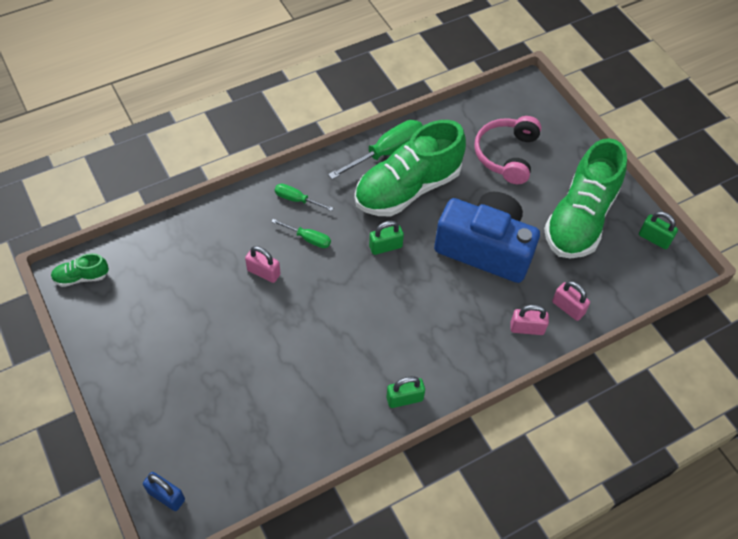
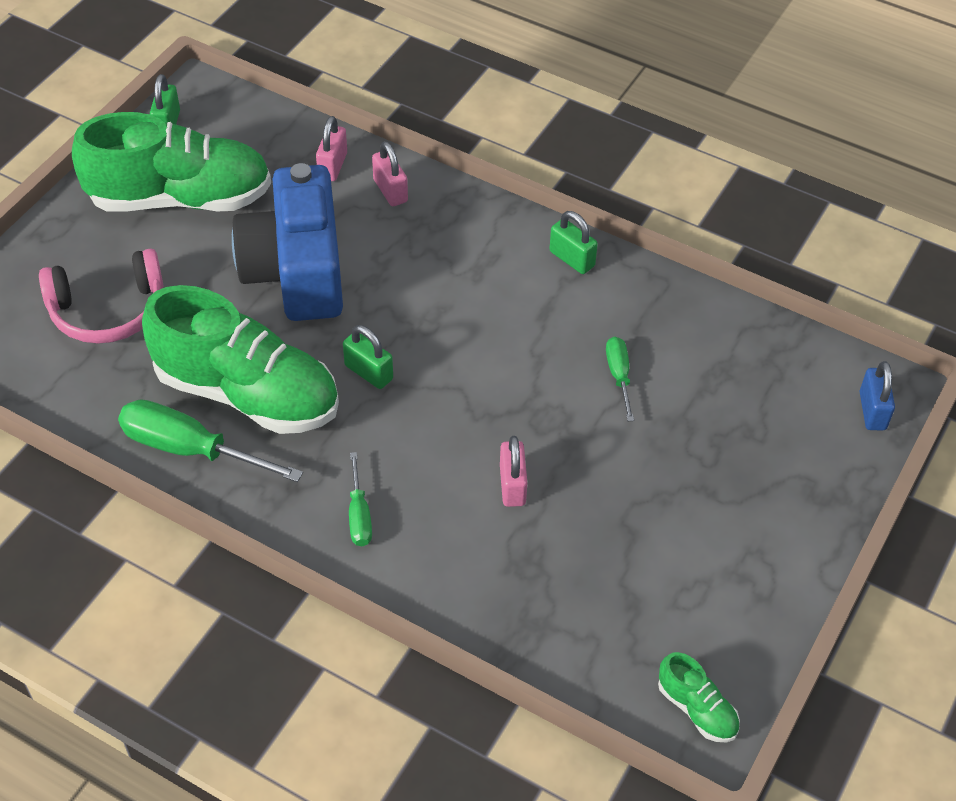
camera: 120 degrees left, 5 degrees down
(308, 238) = (418, 465): green screwdriver -> green screwdriver (619, 376)

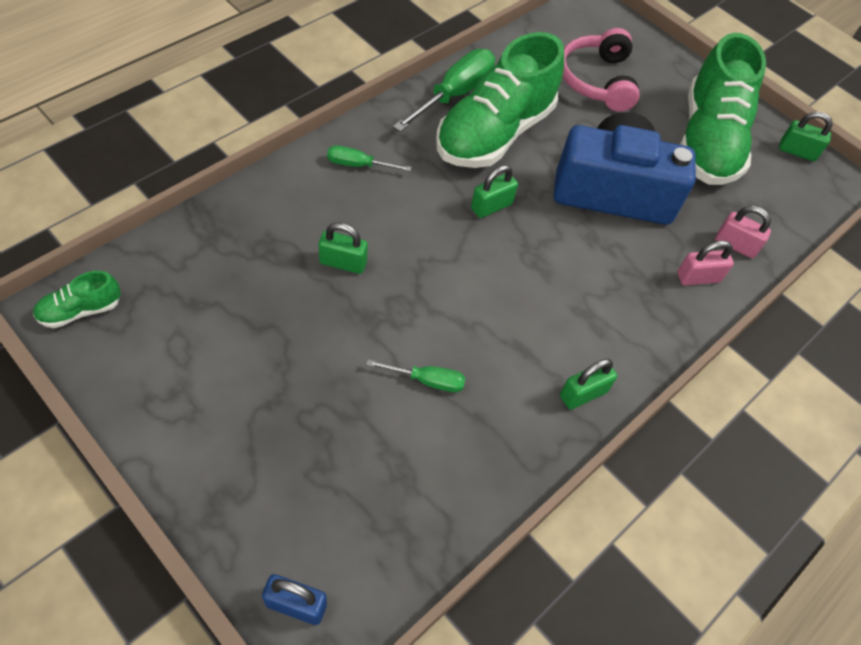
camera: 100 degrees right, 5 degrees up
(512, 485) = (343, 263): pink padlock -> green padlock

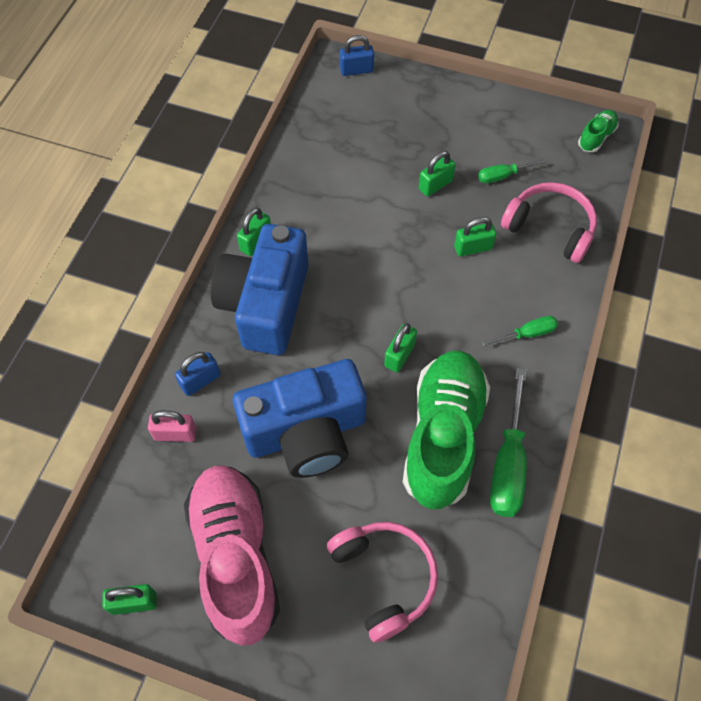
camera: 160 degrees right, 5 degrees up
(243, 240) = (550, 228): none -> pink headphones
(326, 354) = (435, 185): none -> green padlock
(427, 380) = (362, 200): green screwdriver -> green screwdriver (503, 176)
(602, 317) = (265, 304): none -> blue camera
(698, 277) = (200, 381): pink padlock -> blue padlock
(707, 141) = (235, 557): green shoe -> pink shoe

